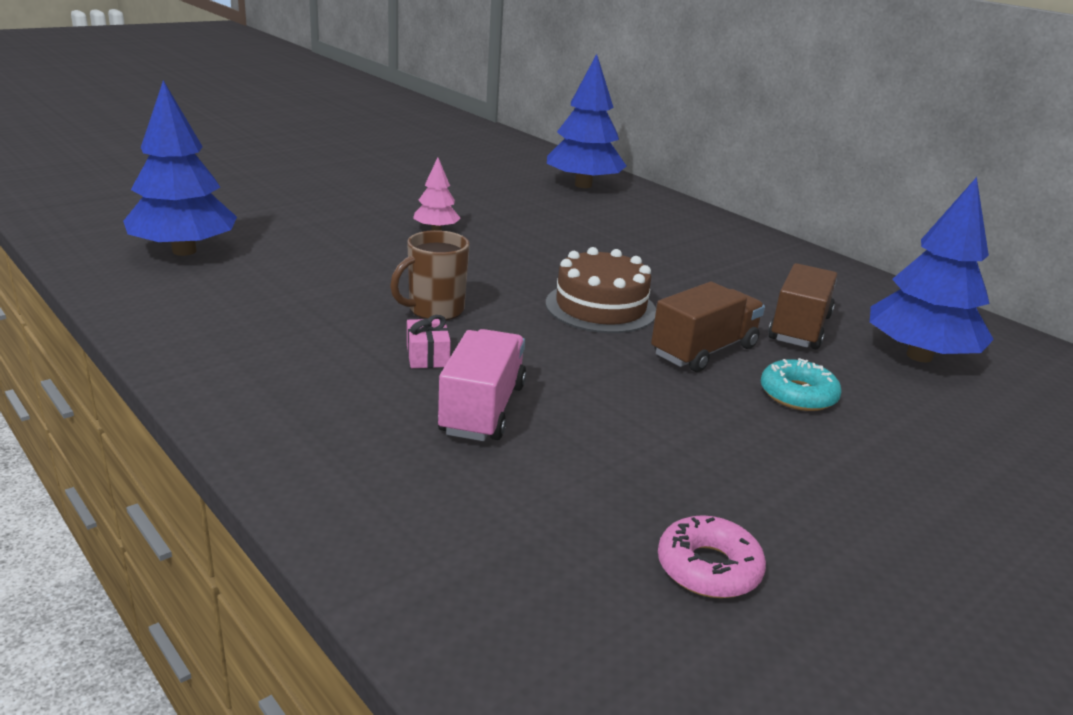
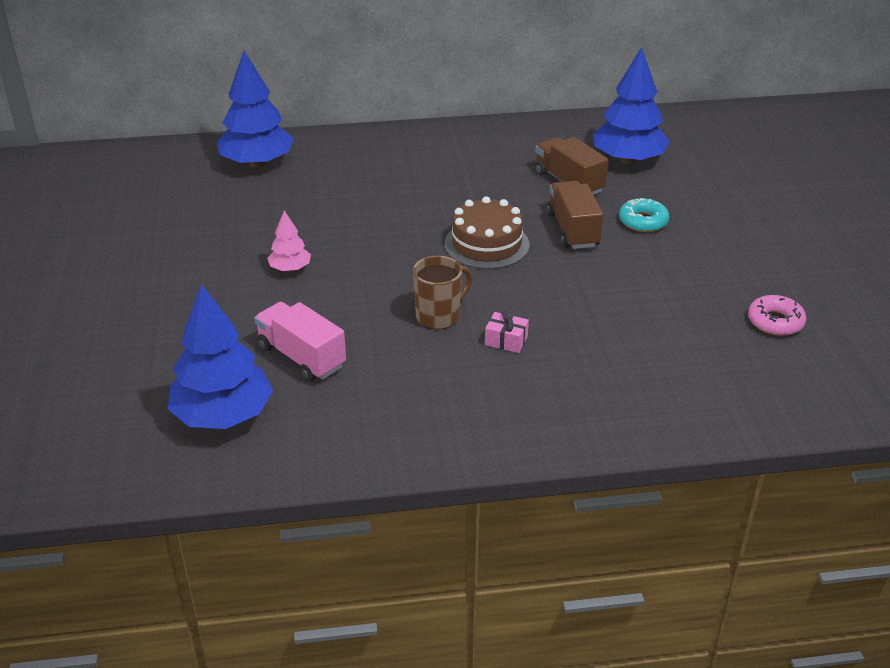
camera: 55 degrees left, 10 degrees up
(434, 310) = (439, 316): brown mug -> brown mug turned 120 degrees counterclockwise
(482, 409) = (589, 341): pink truck -> pink truck (301, 357)

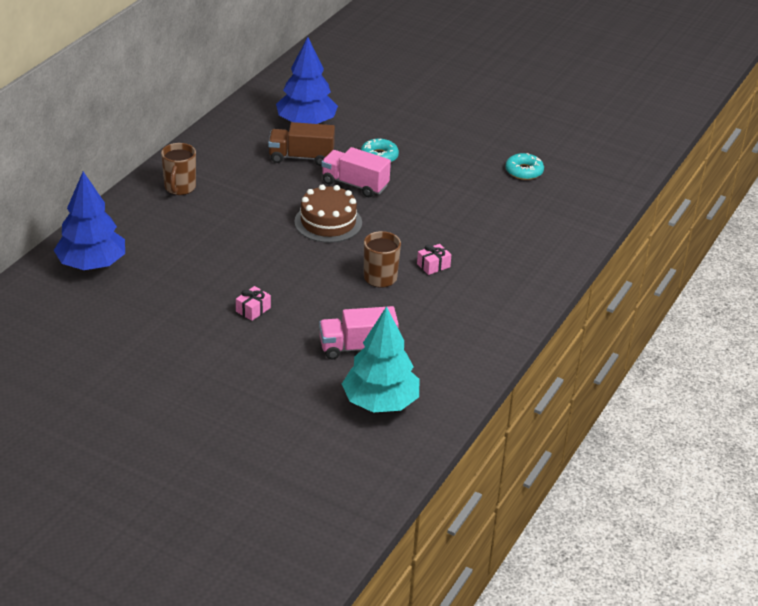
camera: 55 degrees left, 0 degrees up
(223, 415) = (380, 402): blue tree -> turquoise tree
(290, 268) = (253, 310): pink tree -> pink gift
(425, 149) = (179, 188): none -> brown mug
(573, 230) = (355, 184): brown truck -> pink truck
(775, 322) = (524, 171): pink donut -> turquoise donut

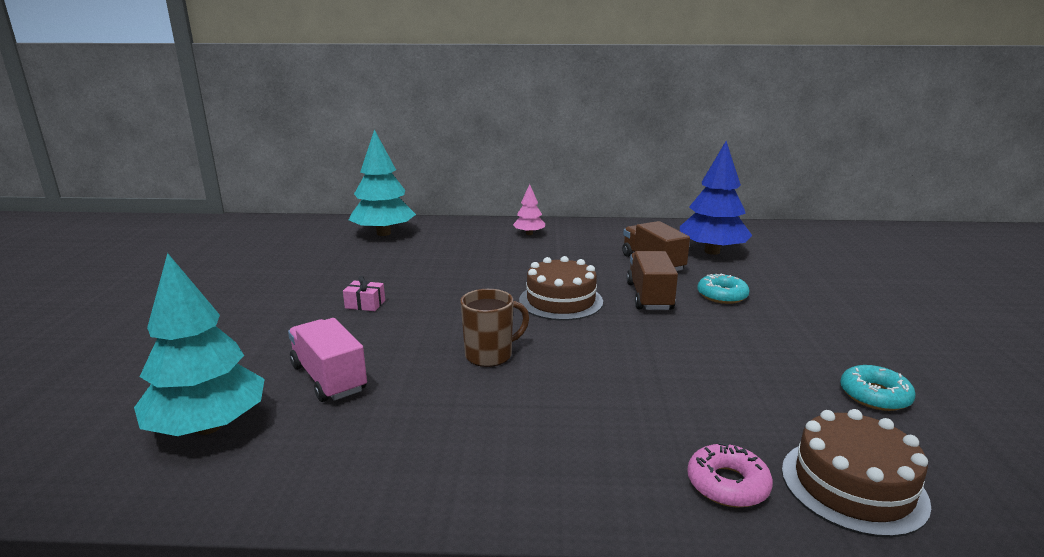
camera: 65 degrees right, 15 degrees down
(92, 264) = (383, 233): blue tree -> turquoise tree
(179, 188) = (529, 234): brown mug -> pink tree
(355, 184) = (649, 296): pink truck -> brown truck
(433, 265) = (554, 384): pink gift -> none
(553, 249) = (727, 484): none -> pink donut
(577, 217) = (853, 485): none -> brown cake

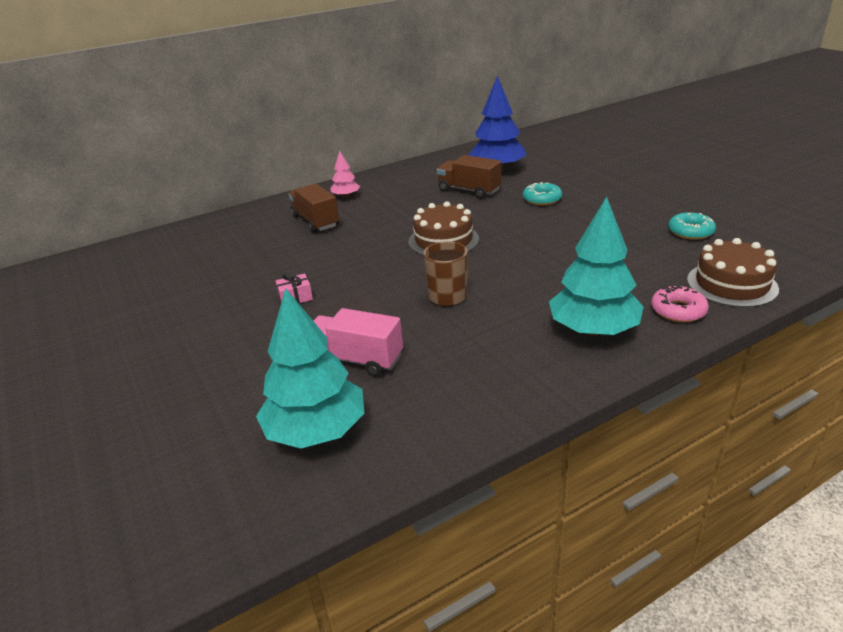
camera: 30 degrees left, 10 degrees up
(383, 233) = (215, 235): turquoise tree -> turquoise tree (593, 330)
(649, 296) = (498, 216): brown truck -> brown truck (315, 221)

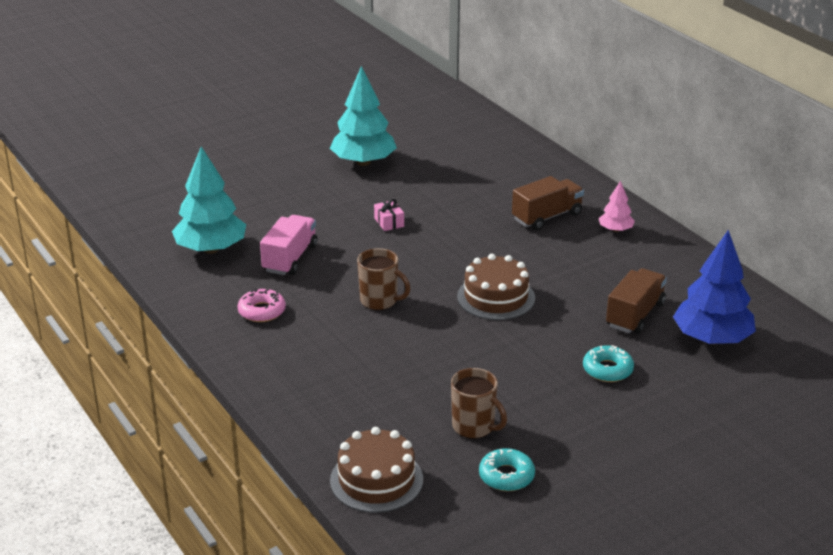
camera: 85 degrees right, 0 degrees up
(593, 330) = (308, 378): turquoise tree -> turquoise tree (363, 162)
(635, 245) = (474, 427): none -> brown mug
(678, 310) = (331, 433): pink donut -> pink donut (262, 311)

